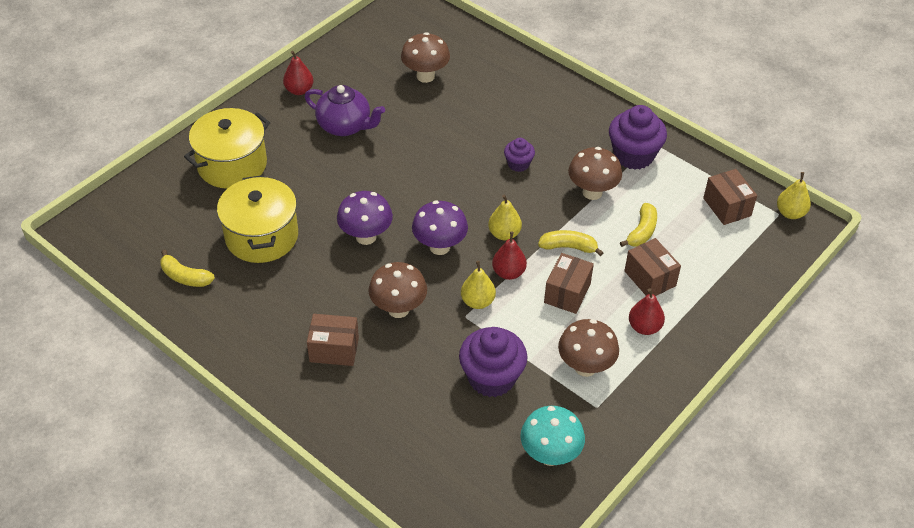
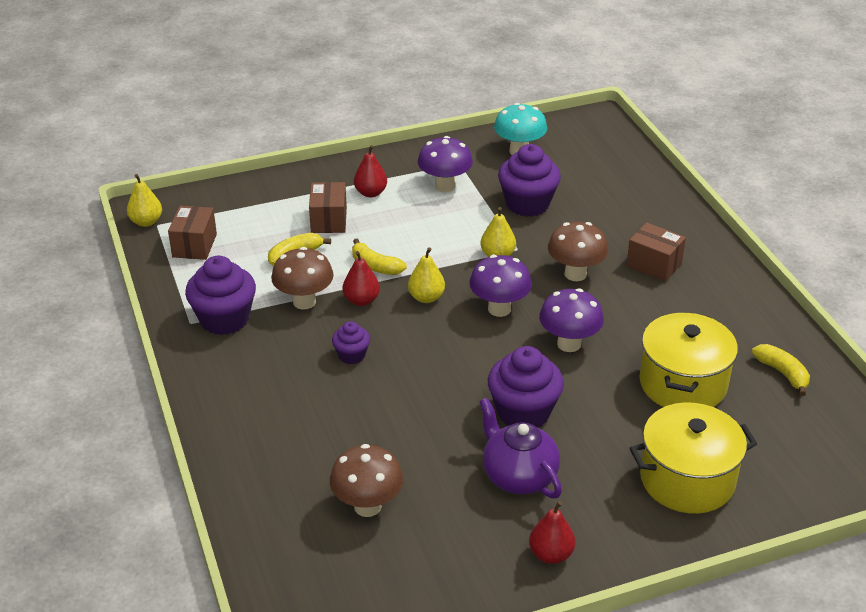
camera: 150 degrees left, 10 degrees down
(367, 169) = (523, 412): none -> purple cupcake
(508, 272) = (450, 266): red pear -> red pear (361, 300)
(567, 293) = (411, 234): brown box -> none
(585, 367) = (445, 186): brown mushroom -> purple mushroom

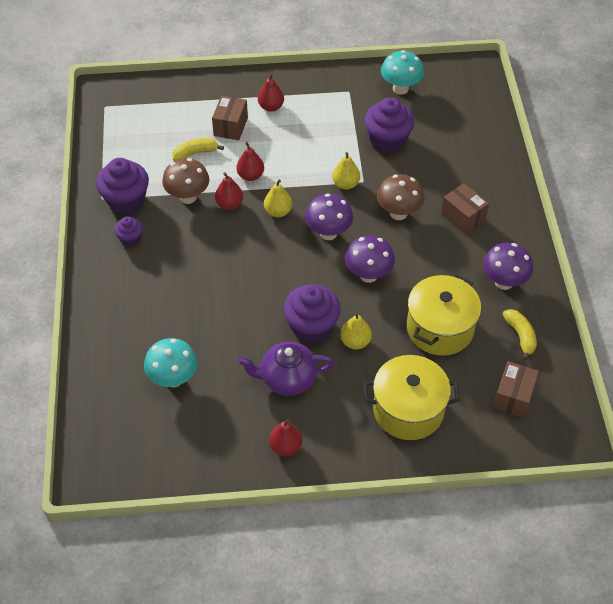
camera: 15 degrees right, 15 degrees up
(146, 222) = (98, 102): yellow pear -> yellow pear (355, 342)
(194, 245) = (125, 130): brown box -> brown box (513, 397)
(351, 355) = (206, 251): purple cupcake -> purple cupcake (130, 239)
(367, 506) = (173, 378): brown mushroom -> turquoise mushroom
(375, 266) = (250, 175): yellow banana -> red pear
(445, 186) = (329, 111): purple mushroom -> purple mushroom (503, 282)
(518, 476) = (287, 379): purple teapot -> purple teapot turned 75 degrees counterclockwise

